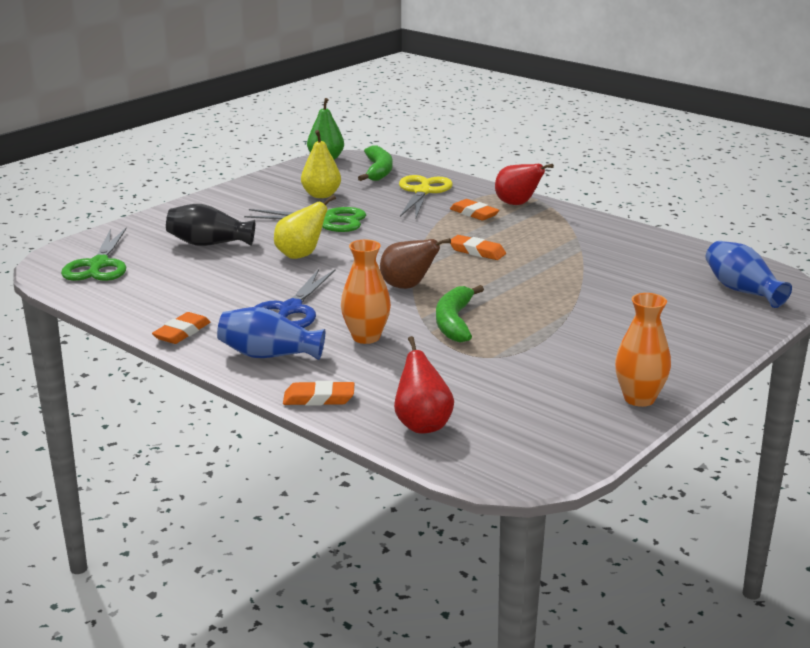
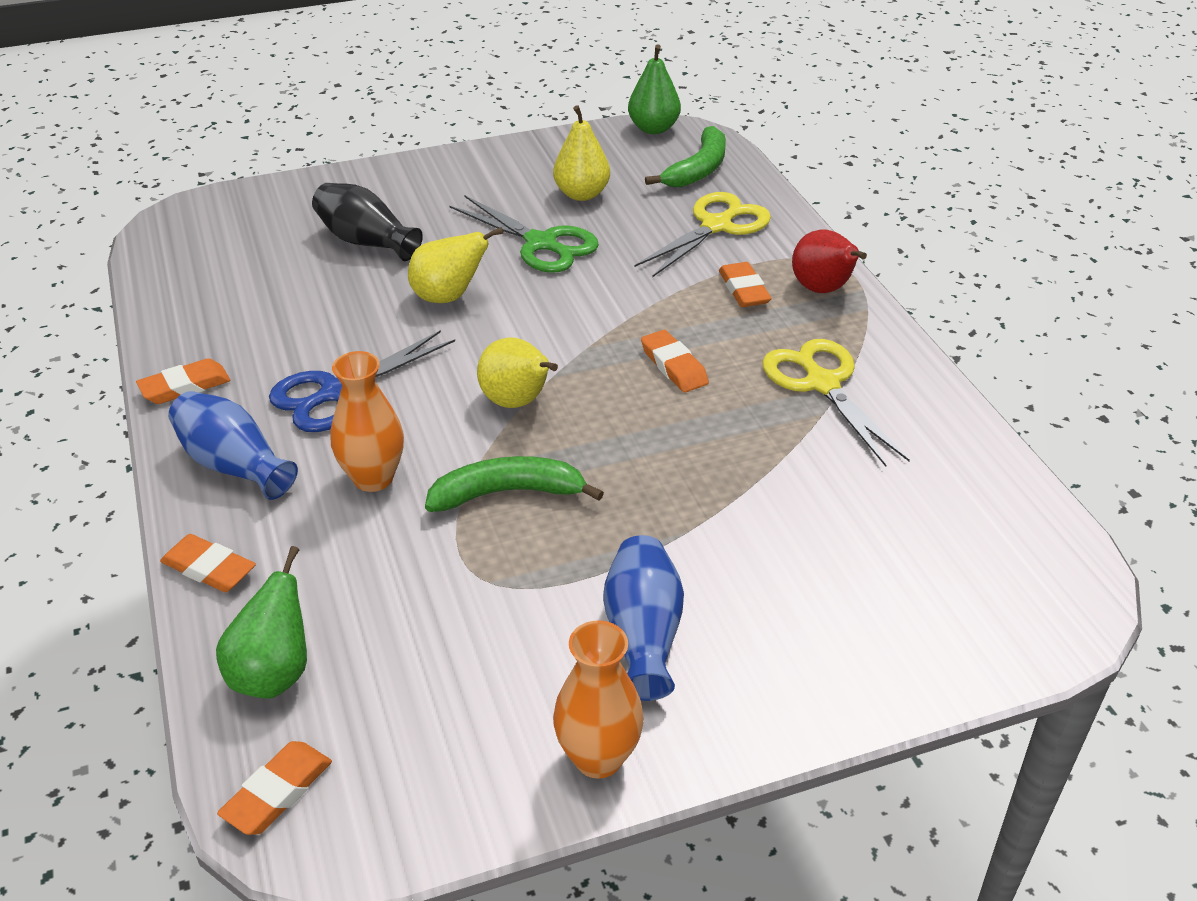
camera: 30 degrees right, 15 degrees up
(98, 265) = (216, 239): green scissors -> none
(408, 287) = (517, 402): brown pear -> yellow pear
(422, 425) = (274, 674): red pear -> green pear
(454, 322) = (508, 493): green banana -> green banana turned 45 degrees clockwise
(491, 464) = (277, 792): none -> orange eraser
(566, 239) = (822, 384): none -> yellow scissors
(742, 290) = (987, 591): blue vase -> blue vase (643, 635)

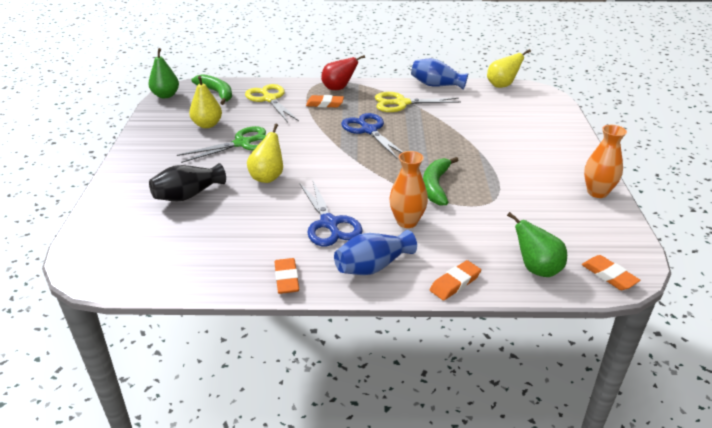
camera: 70 degrees left, 5 degrees down
(517, 402) = (371, 172): yellow pear -> yellow pear (502, 85)
(643, 635) = (534, 170): blue vase -> blue vase (436, 85)
(674, 366) = (369, 130): orange eraser -> blue scissors

